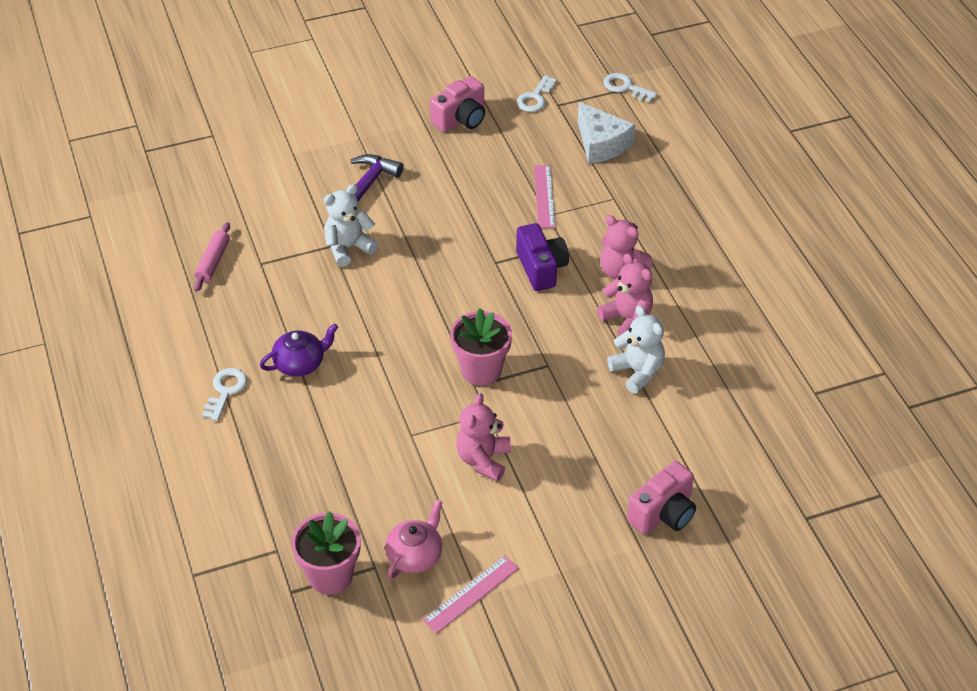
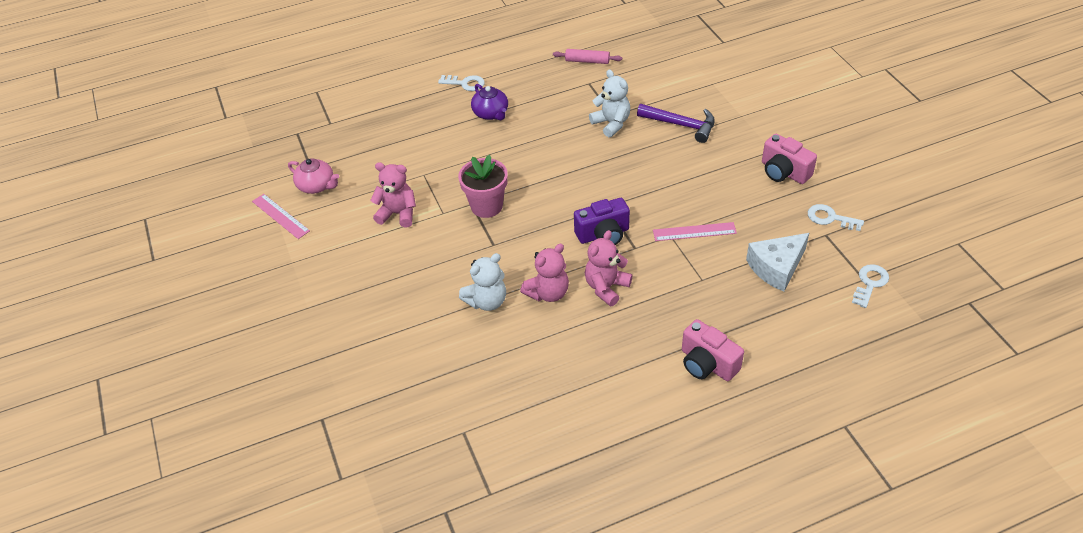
camera: 90 degrees right, 0 degrees up
(330, 575) = (306, 148): pink flower pot -> none
(663, 513) = (337, 321): pink camera -> pink camera (707, 364)

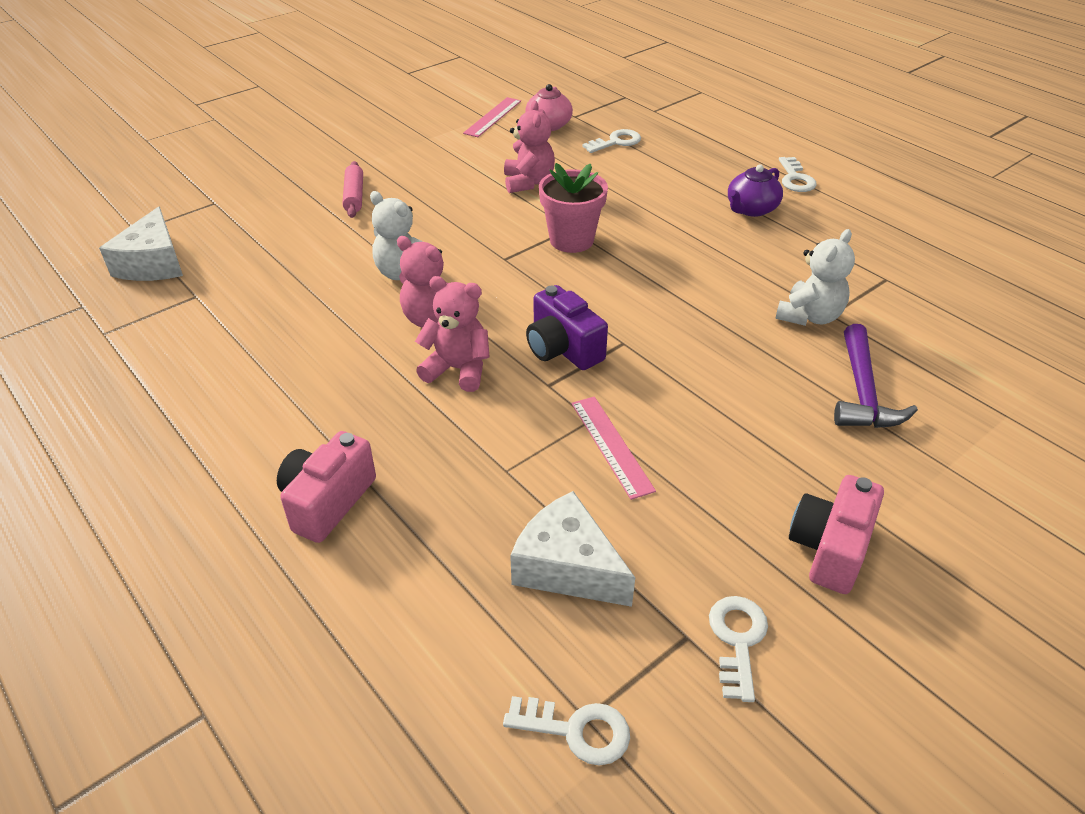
camera: 70 degrees right, 5 degrees down
(366, 154) = (616, 142): none -> white key
(402, 462) = (153, 263): none -> white cheese
(587, 61) = (936, 268): pink rolling pin -> pink rolling pin (354, 196)

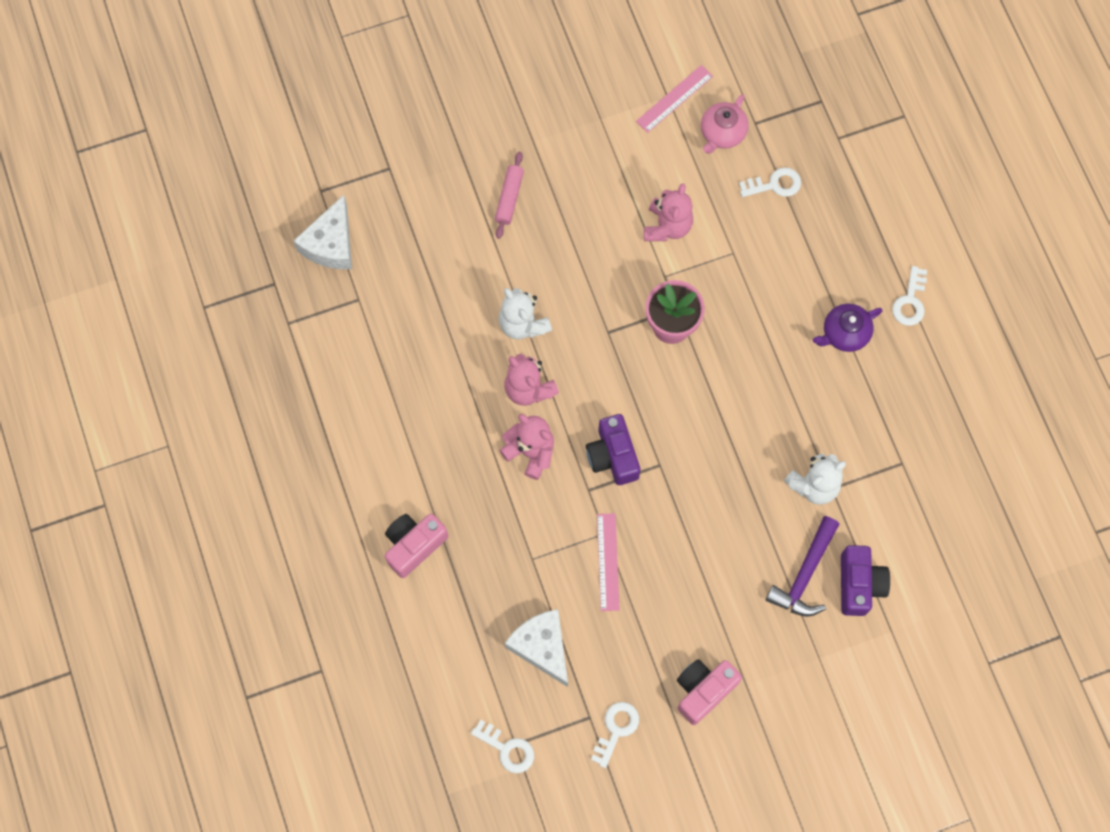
camera: 20 degrees right, 30 degrees up
(931, 384) = (859, 584): none -> purple camera

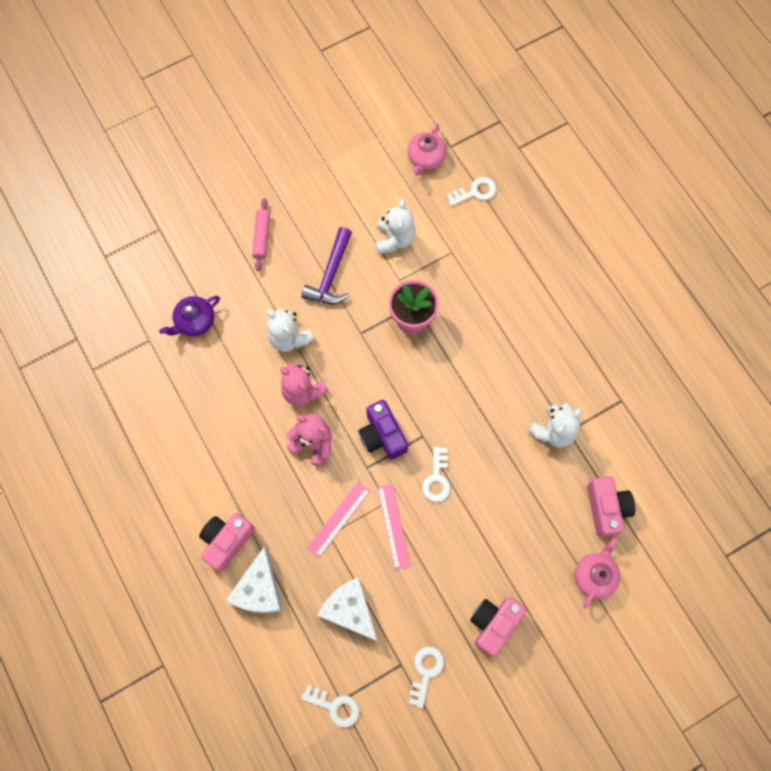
camera: 10 degrees left, 0 degrees up
(331, 244) = (119, 298): white cheese -> white cheese (259, 589)
(667, 226) = (394, 239): pink teddy bear -> white teddy bear
(674, 99) = (382, 137): pink ruler -> pink ruler (338, 519)
(804, 575) = (560, 508): purple hammer -> purple hammer (331, 275)
(830, 657) = (594, 575): none -> pink teapot
(844, 333) = (554, 302): purple teapot -> purple teapot (195, 321)
(859, 584) = (606, 508): purple camera -> pink camera
(910, 301) = (601, 267): white key -> white key (437, 479)

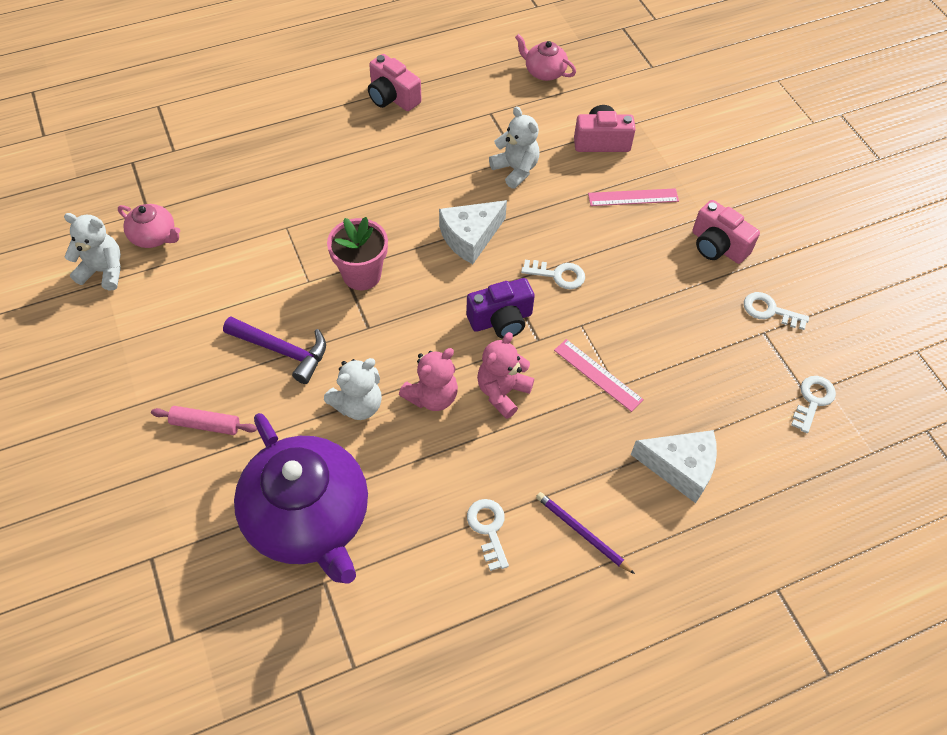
camera: 85 degrees left, 15 degrees down
(195, 321) = (309, 518): purple teapot -> purple teapot, size x2.21
(198, 514) = (582, 533): none -> purple pencil
(227, 541) = (619, 500): pink camera -> pink camera (392, 97)
(350, 610) = (705, 374): white cheese -> white cheese (470, 237)
(393, 526) = (609, 321): pink ruler -> pink ruler (633, 197)
(394, 239) = (253, 280): white teddy bear -> white teddy bear (103, 271)
(475, 192) = (216, 196): white key -> white key (488, 529)
(594, 575) = (668, 160): pink teapot -> pink teapot (544, 72)

